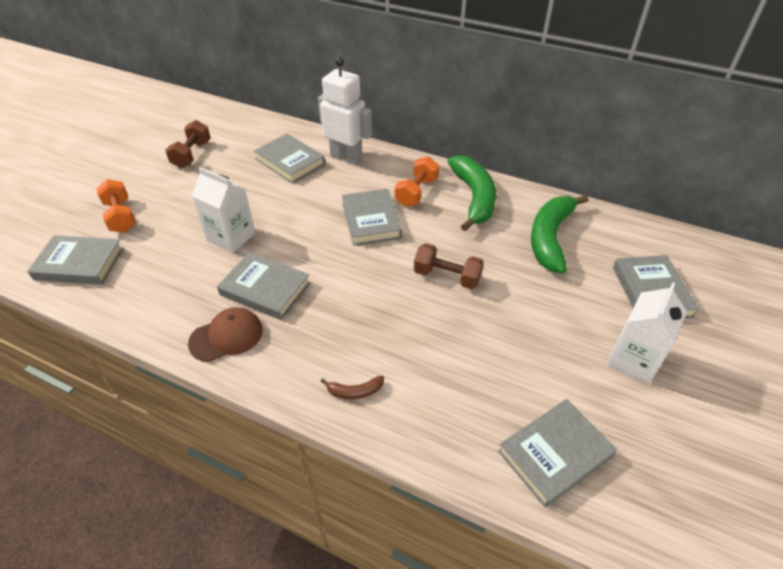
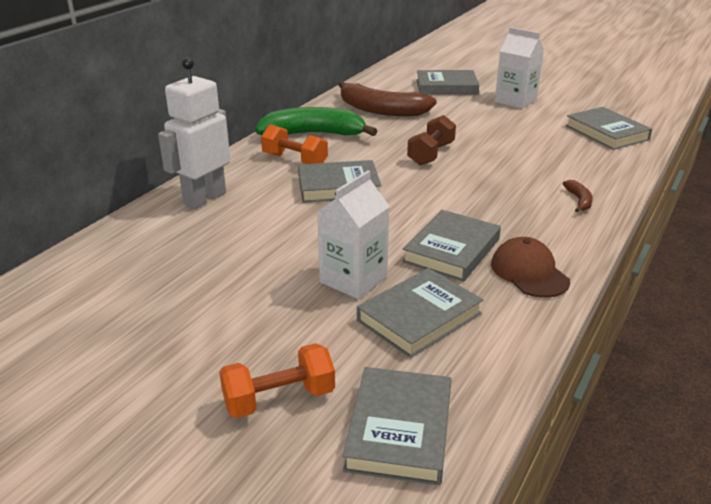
camera: 85 degrees left, 15 degrees down
(192, 154) = (119, 335): brown dumbbell -> none
(290, 162) = (192, 239): grey book -> grey book (419, 317)
(550, 238) = (381, 110): green banana -> brown banana

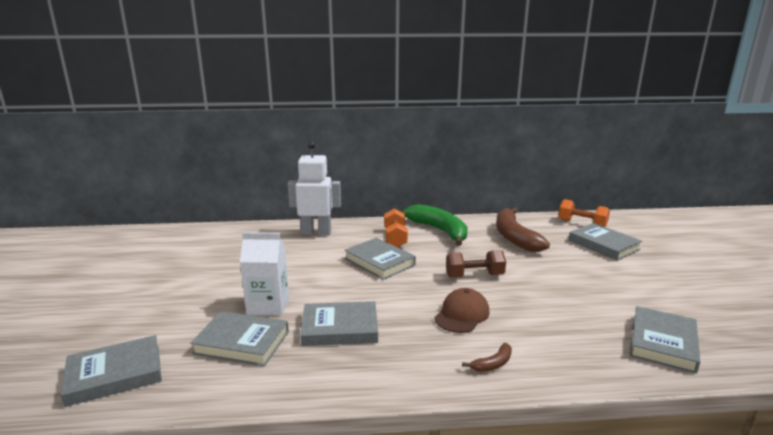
camera: 55 degrees right, 10 degrees down
(279, 399) = (130, 325): orange dumbbell -> orange dumbbell (582, 224)
(515, 101) = (638, 279): white carton -> none
(529, 272) = (341, 371): brown cap -> brown cap (462, 314)

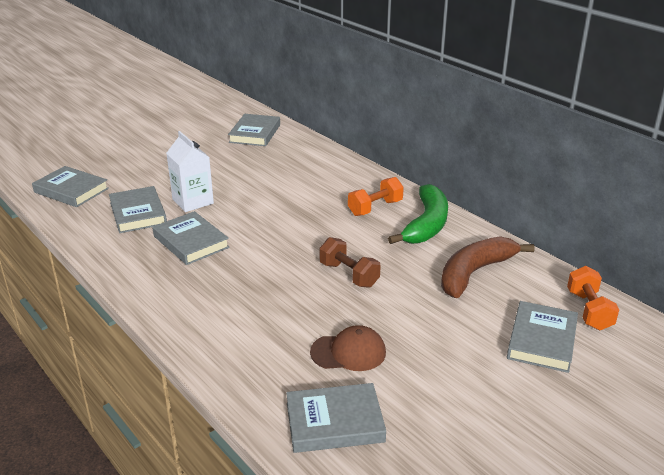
camera: 55 degrees right, 10 degrees up
(316, 233) = (333, 169): white robot -> none
(379, 262) = (316, 218): grey book -> grey book (255, 133)
(462, 314) = (268, 290): brown cap -> brown cap (348, 352)
(493, 364) = (205, 327): brown banana -> none

